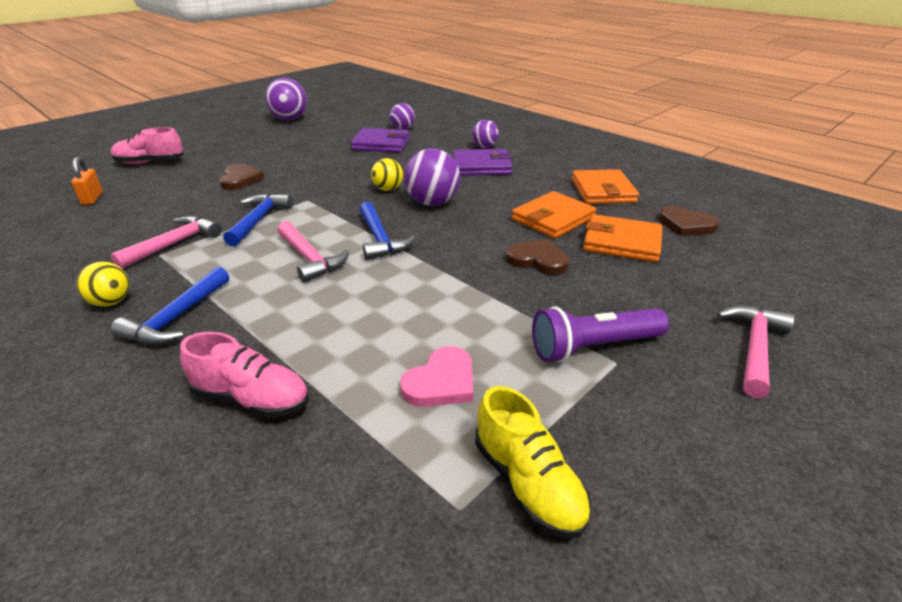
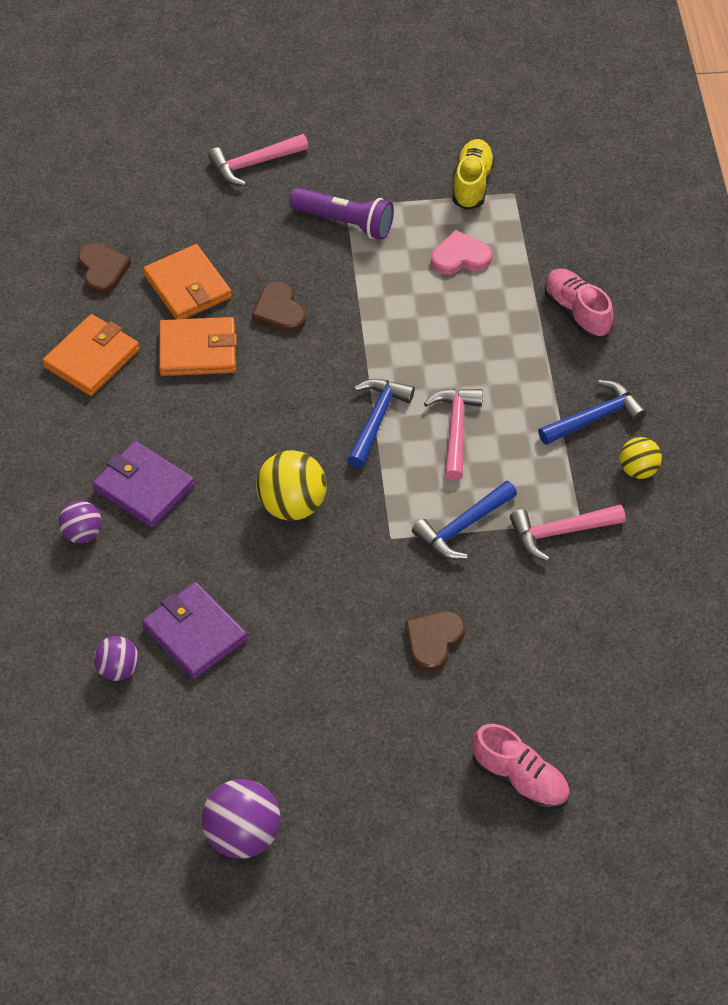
camera: 140 degrees left, 20 degrees up
(92, 198) = (617, 700): orange padlock -> none
(388, 189) = (292, 505): yellow ball -> yellow ball, size x1.65
(432, 203) = (274, 448): purple ball -> none

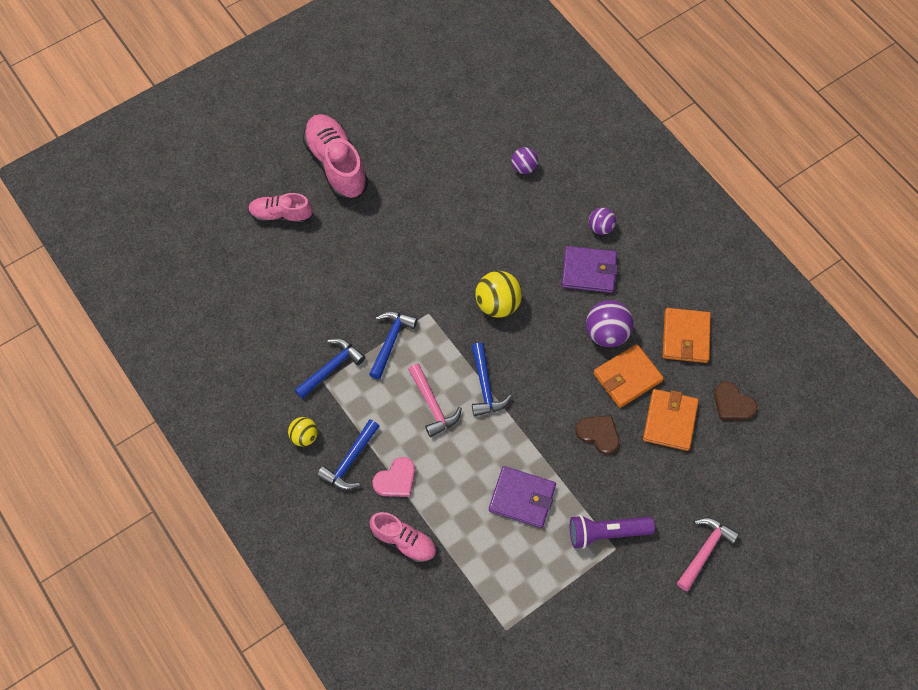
camera: 150 degrees right, 10 degrees up
(187, 286) = (670, 421): orange wallet -> orange wallet turned 75 degrees clockwise
(195, 633) = (498, 205): purple wallet -> purple wallet (522, 498)
(242, 835) = (404, 123): purple ball -> purple ball (607, 333)
(391, 819) = (336, 165): none -> pink shoe
(433, 641) = (368, 265): brown heart -> none
(460, 257) = (509, 547): pink heart -> pink heart (396, 480)
(472, 183) = (541, 622): yellow shoe -> none
(560, 532) = (331, 368): pink hammer -> blue hammer

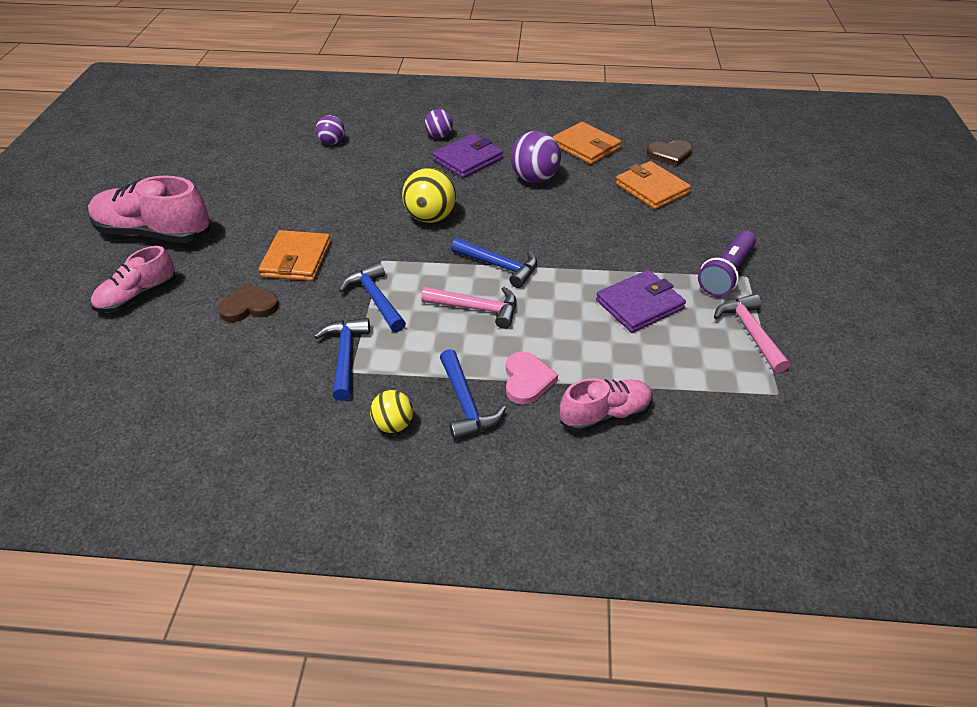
camera: 50 degrees left, 20 degrees down
(598, 434) = (623, 229): brown heart -> brown heart (249, 306)
(627, 377) = (587, 188): orange wallet -> orange wallet (296, 259)
(705, 551) = (793, 230): pink hammer -> pink hammer (750, 332)

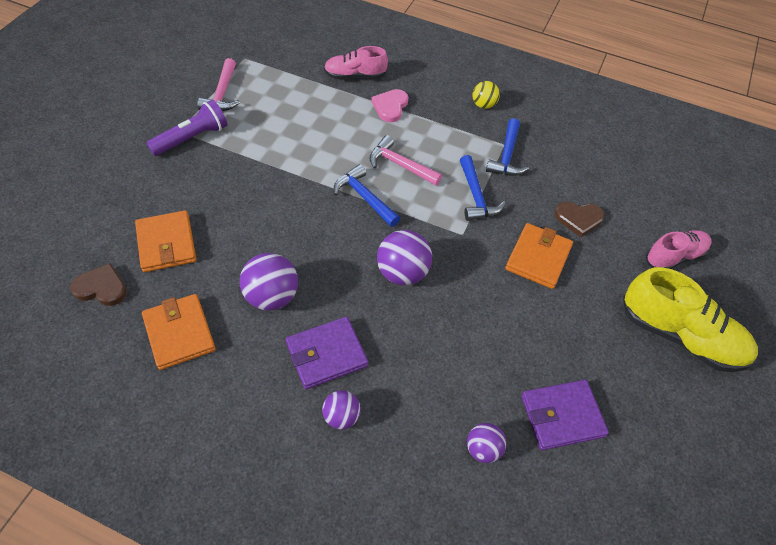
camera: 165 degrees left, 10 degrees up
(154, 233) = (680, 336): pink shoe -> yellow shoe
(430, 217) = (402, 273): yellow ball -> purple ball
(466, 404) = (435, 104): blue hammer -> none
(639, 305) = (279, 133): purple wallet -> purple wallet (562, 416)

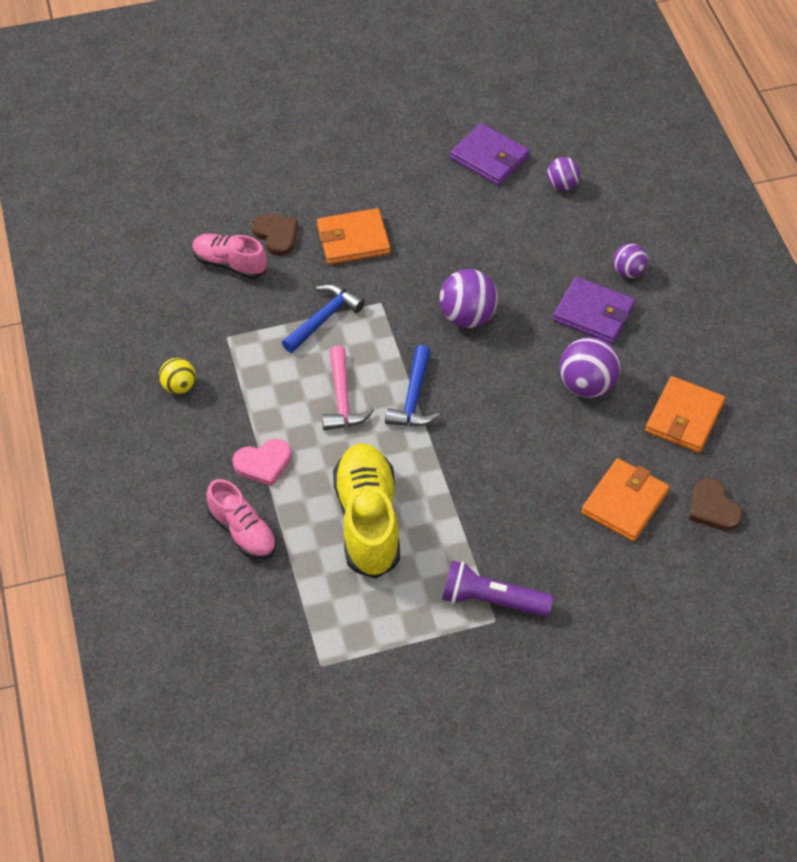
camera: 125 degrees left, 0 degrees up
(222, 94) = (401, 633): pink hammer -> none
(507, 156) = (242, 326): blue hammer -> none
(674, 257) = (258, 157): pink shoe -> pink shoe (230, 264)
(680, 336) = (343, 124): yellow shoe -> yellow shoe (368, 520)

